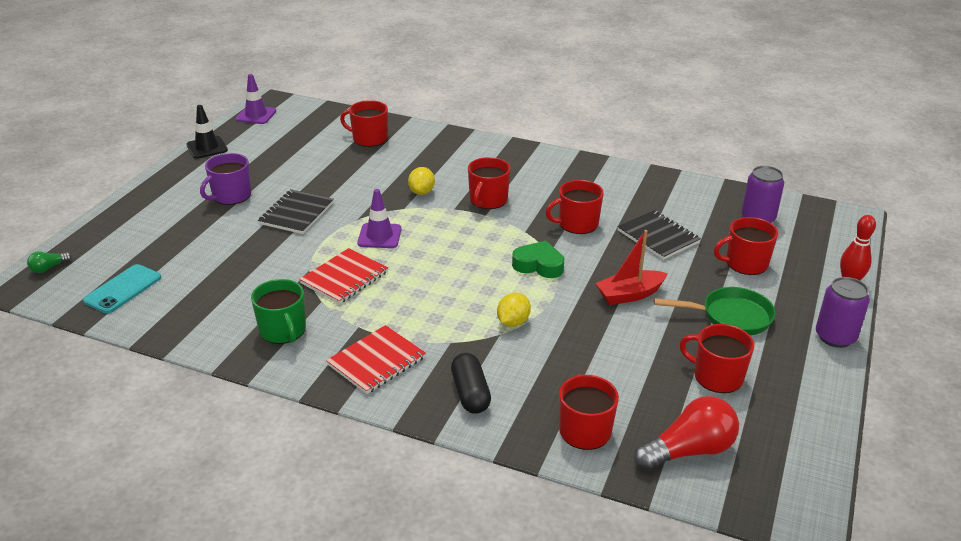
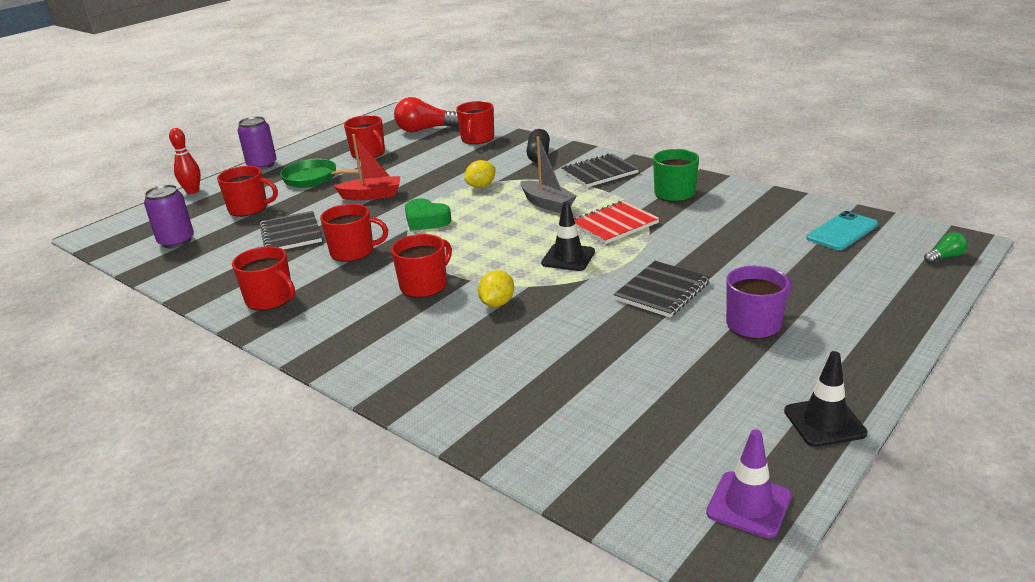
camera: 160 degrees left, 5 degrees down
(369, 138) = (536, 406): red mug -> red mug (270, 299)
(376, 361) = (599, 172): red notebook -> black notebook
(379, 236) = (568, 258): purple traffic cone -> black traffic cone
(423, 300) = (547, 204): none -> grey boat

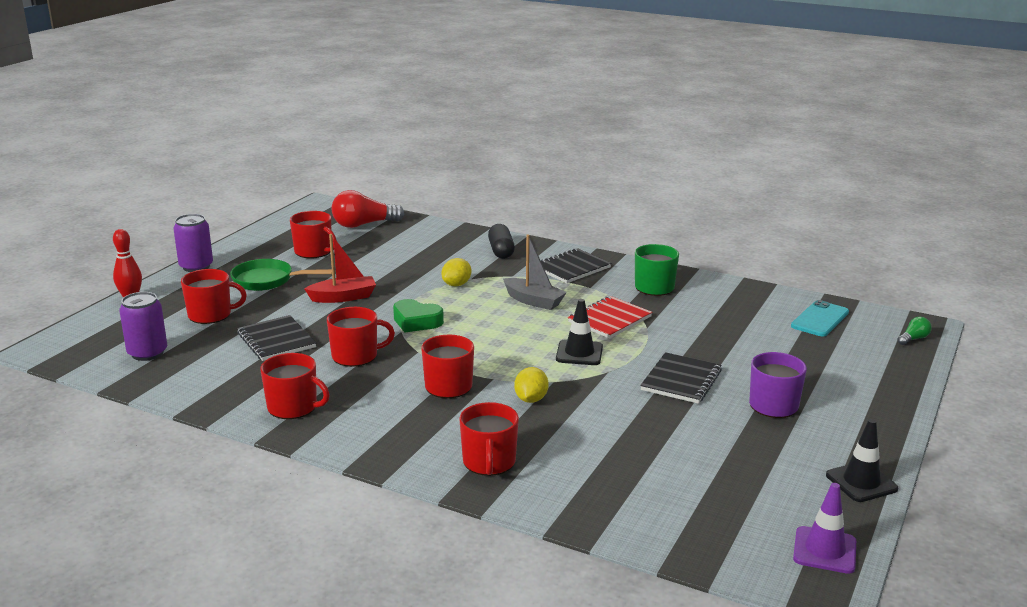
camera: 15 degrees left, 5 degrees down
(477, 139) = (427, 234): red mug -> red mug (489, 462)

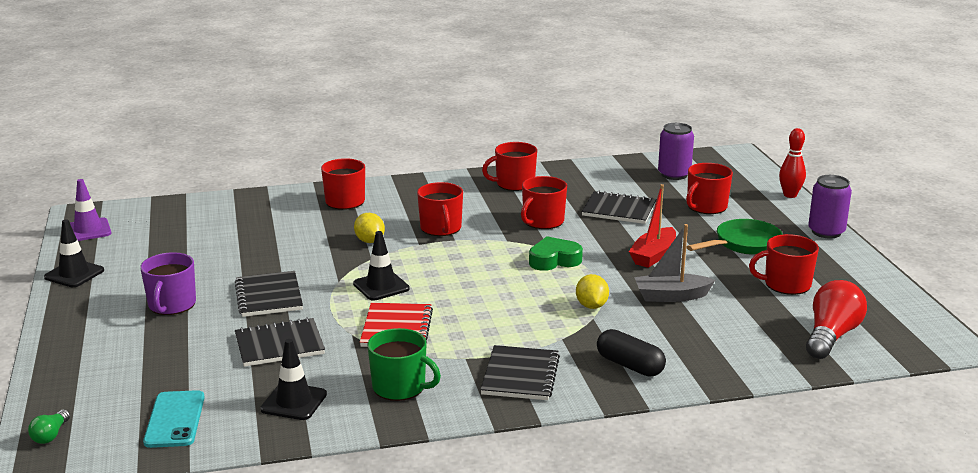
camera: 140 degrees right, 0 degrees up
(534, 301) = (493, 318): grey boat -> grey boat (671, 296)
(708, 339) = (279, 345): none -> black notebook
(731, 302) = (294, 402): none -> black traffic cone

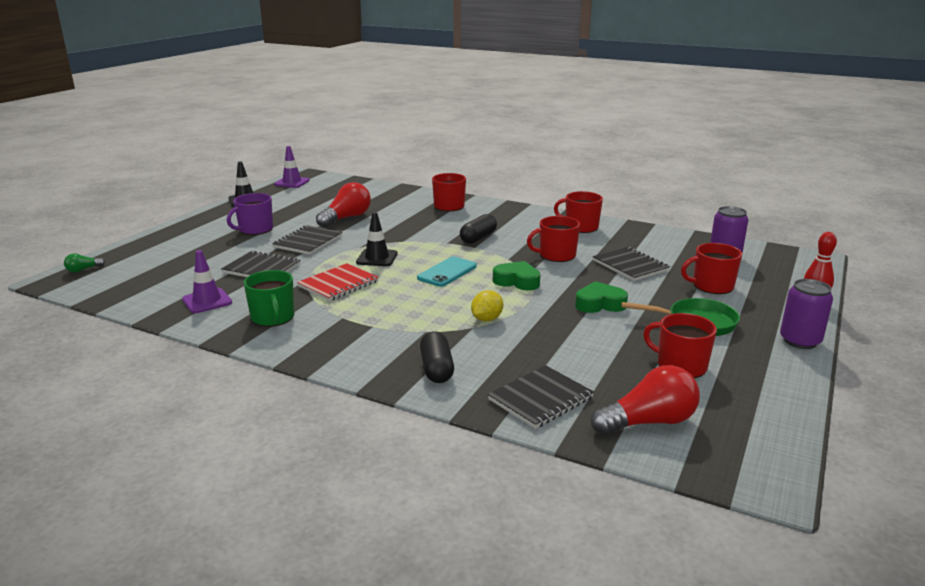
camera: 40 degrees right, 0 degrees up
(175, 419) = (141, 285): turquoise phone -> turquoise phone (447, 272)
(256, 253) = (346, 218): none -> red light bulb
(294, 402) = (207, 301): black traffic cone -> purple traffic cone
(369, 241) = (420, 231): yellow lemon -> none
(441, 228) = (478, 238): red mug -> black capsule
(520, 375) = (353, 342): black notebook -> black notebook (540, 398)
(653, 255) = (599, 304): red boat -> green heart
(671, 296) = (560, 336): grey boat -> none

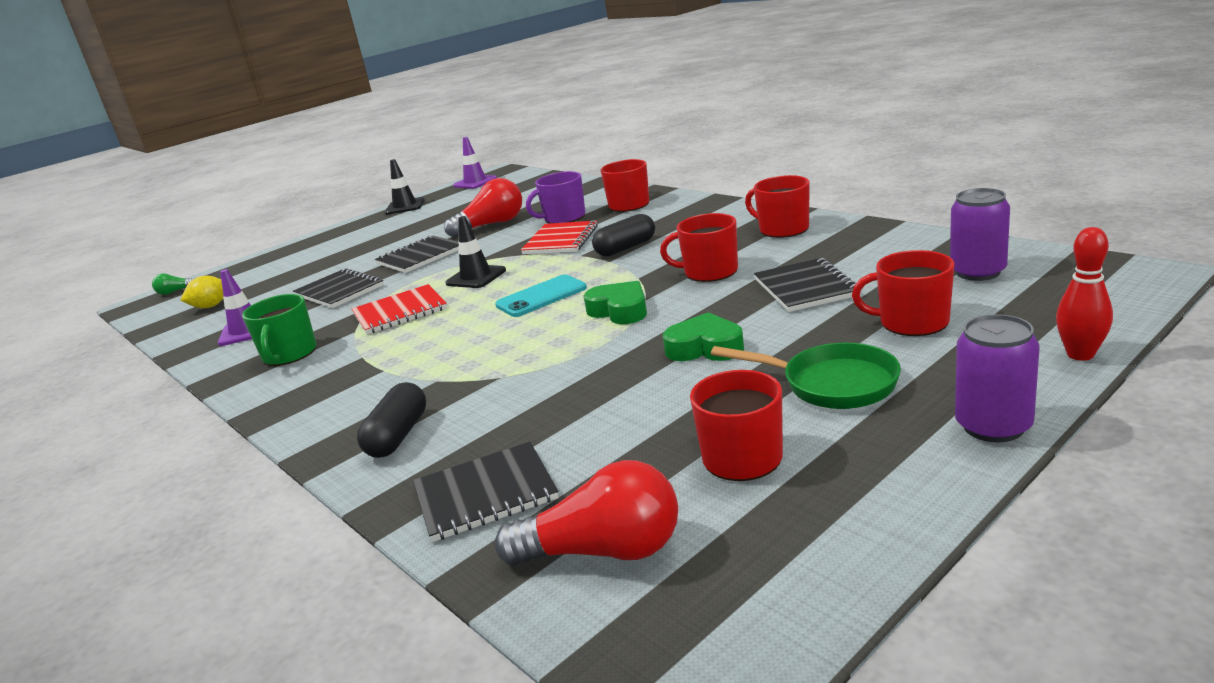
camera: 25 degrees right, 0 degrees up
(255, 229) = (380, 242): purple mug -> purple mug (564, 218)
(420, 231) = (560, 240): none -> red notebook
(486, 319) = (528, 366): yellow lemon -> yellow lemon (211, 306)

